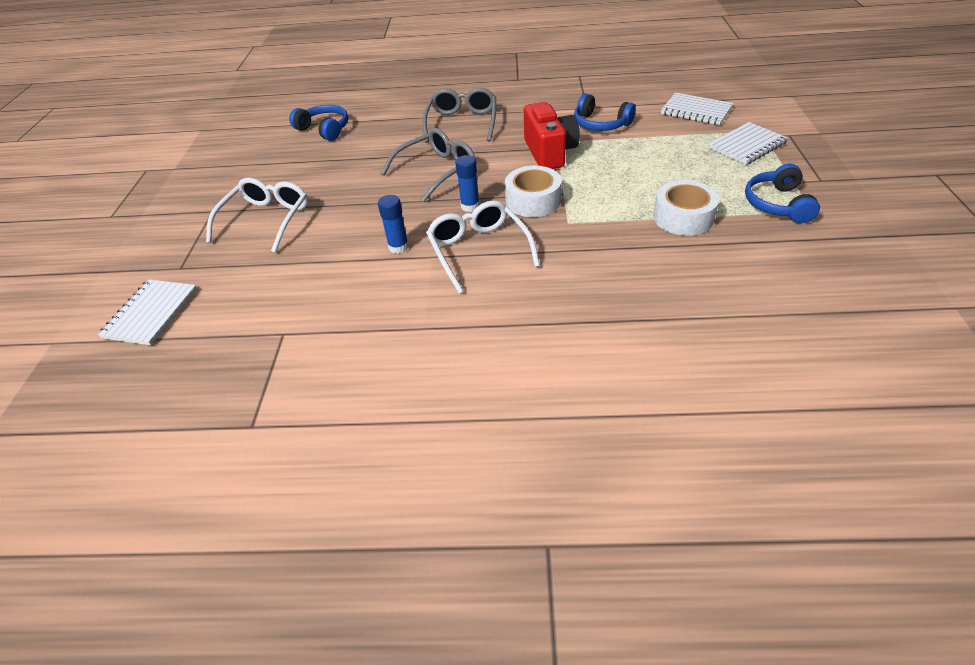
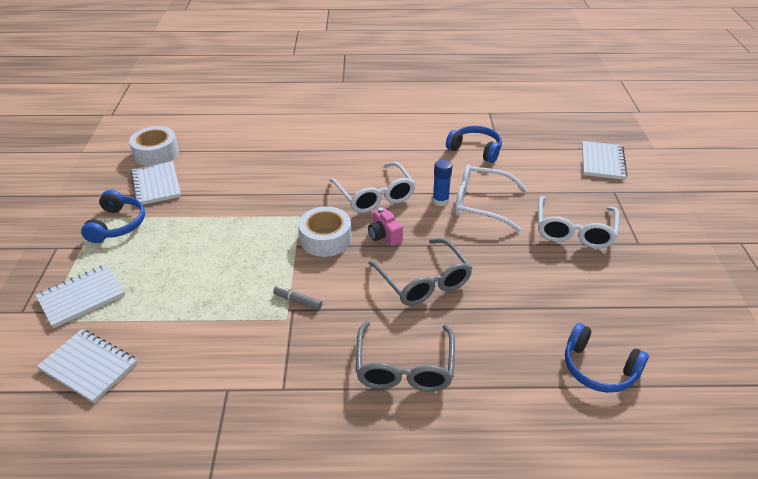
camera: 175 degrees right, 5 degrees down
(351, 245) = (481, 204): none -> white glasses
(437, 171) = (423, 281): grey glasses -> grey glasses turned 75 degrees counterclockwise
(470, 206) = (384, 236): blue glue stick -> pink camera
(549, 152) = (298, 301): red camera -> grey marker
(600, 124) = (222, 349): blue headphones -> blue headphones (475, 150)
(683, 217) = (203, 216): white tape -> white tape (156, 153)
(776, 254) = (156, 185): none -> white notebook

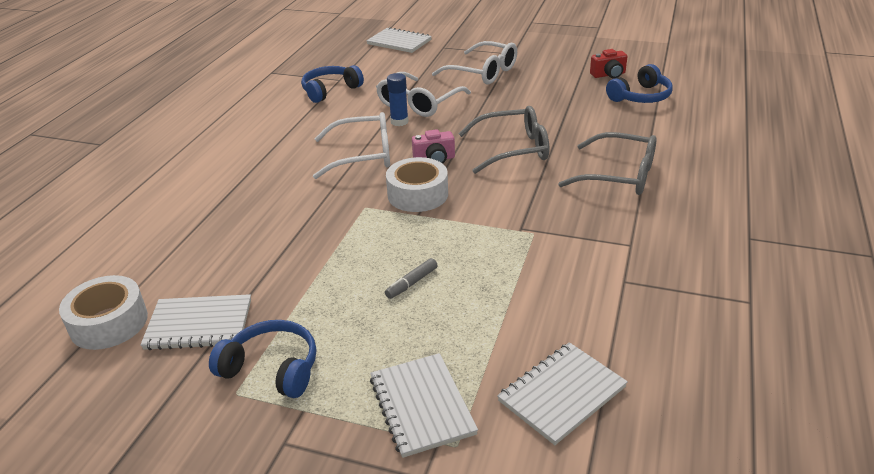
camera: 70 degrees left, 5 degrees down
(298, 301) = (509, 223): grey marker -> grey marker (412, 283)
(640, 332) = (608, 75): none -> red camera

